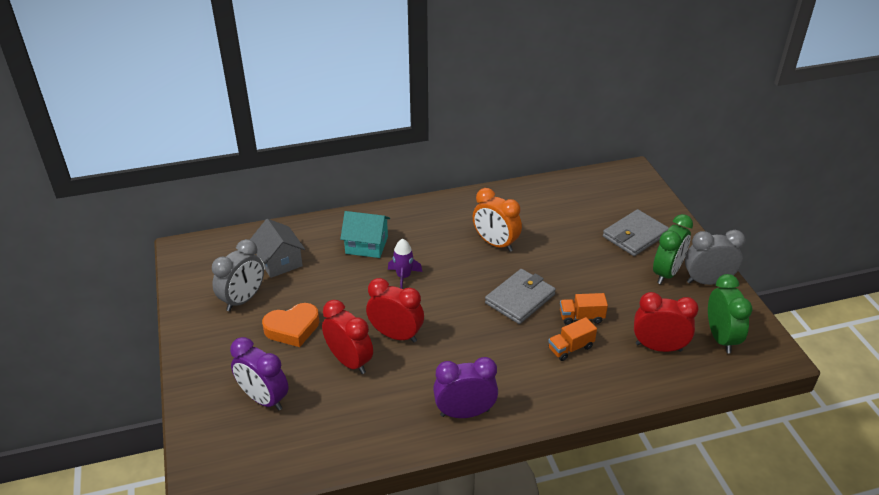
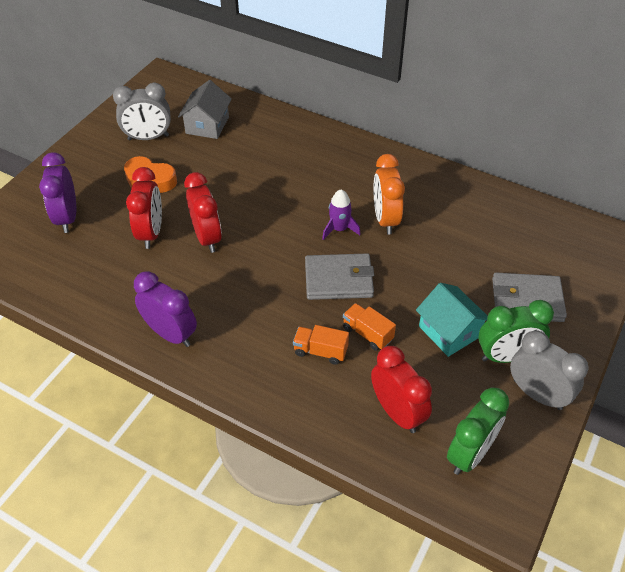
camera: 45 degrees right, 10 degrees up
(366, 245) = (283, 153): turquoise house -> turquoise house (449, 331)
(404, 276) = (275, 196): purple rocket -> purple rocket (339, 229)

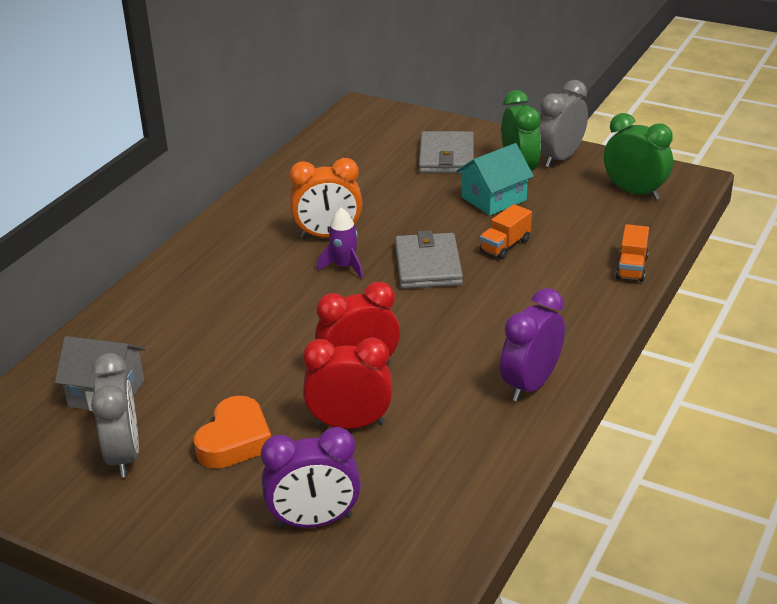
camera: 90 degrees left, 15 degrees down
(320, 351) = (535, 274): orange truck -> orange truck (631, 267)
(397, 412) = (601, 228): red clock -> none

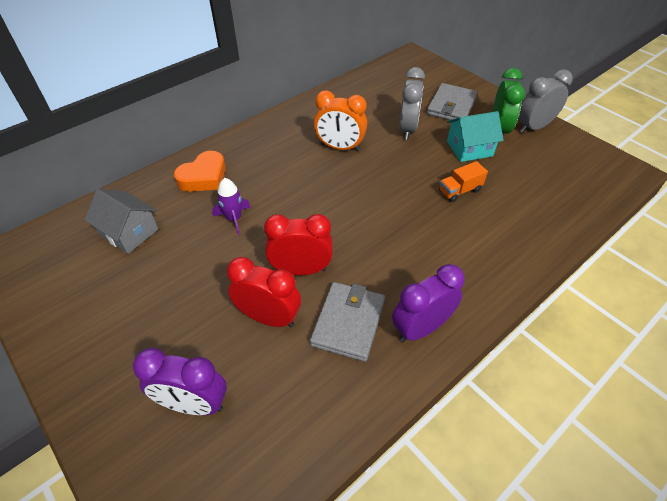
camera: 20 degrees right, 15 degrees up
(124, 455) = (107, 290): grey clock -> grey clock (407, 129)
(235, 440) = (184, 303): orange heart -> orange heart (204, 177)
(344, 266) = (337, 176): purple rocket -> purple rocket (234, 218)
(428, 265) = (395, 192): grey wallet -> grey wallet (348, 323)
(631, 267) = (550, 239): orange truck -> none
(634, 192) = (580, 171): green clock -> none

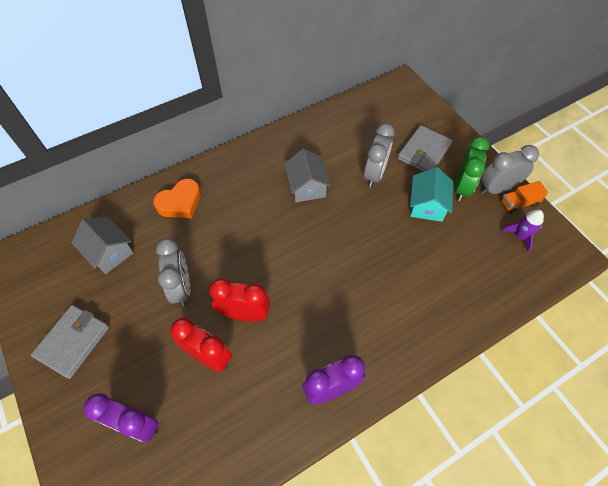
camera: 10 degrees right, 10 degrees up
(222, 254) = (182, 287): none -> grey clock
(234, 218) = (198, 252): purple rocket -> purple rocket (520, 236)
(340, 147) = (307, 187): orange clock -> grey house
(348, 323) = (272, 373): grey wallet -> grey wallet (73, 342)
(459, 191) = (404, 252): orange truck -> orange truck (518, 203)
(469, 148) = (427, 205): turquoise house -> turquoise house turned 75 degrees counterclockwise

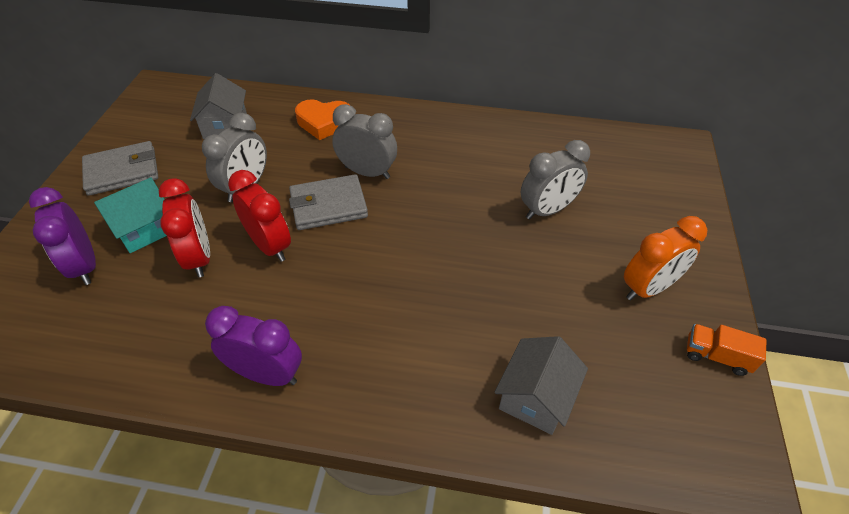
camera: 40 degrees right, 10 degrees down
(307, 187) = (457, 178): grey house -> grey house (535, 397)
(424, 152) = (636, 224): grey wallet -> grey wallet (328, 205)
(427, 205) = (578, 278): turquoise house -> turquoise house (145, 229)
(462, 187) = (648, 288): green clock -> orange clock
(497, 188) = (699, 320): grey clock -> grey clock (367, 172)
(520, 236) = (677, 394): purple rocket -> none

